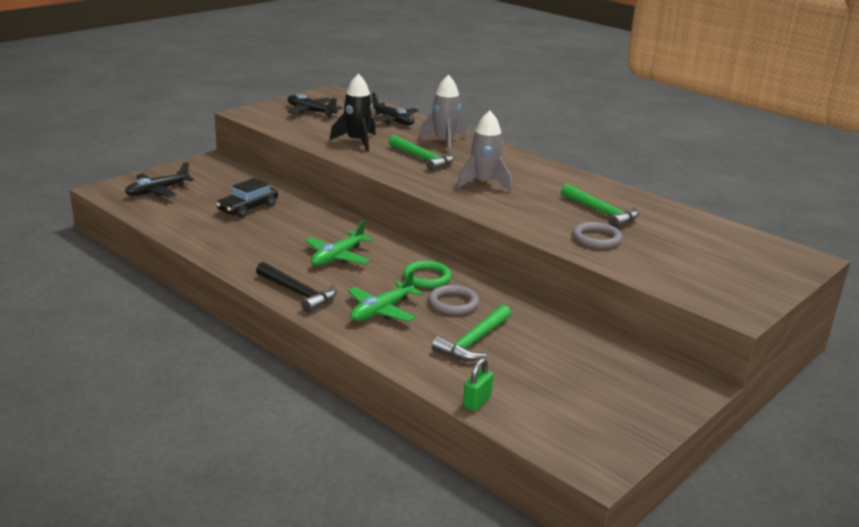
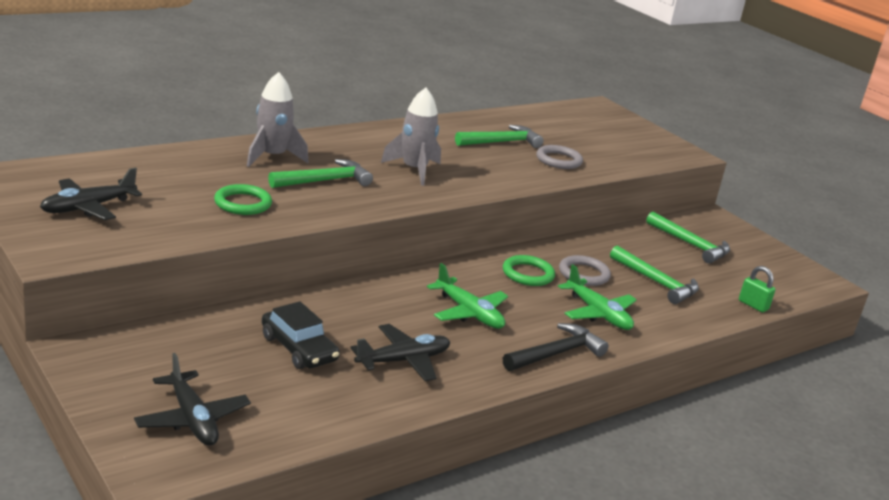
camera: 80 degrees left, 0 degrees up
(357, 142) = (243, 203): black rocket -> green ring
(392, 120) = (170, 165): black plane -> black plane (403, 361)
(590, 365) = (690, 245): none -> green hammer

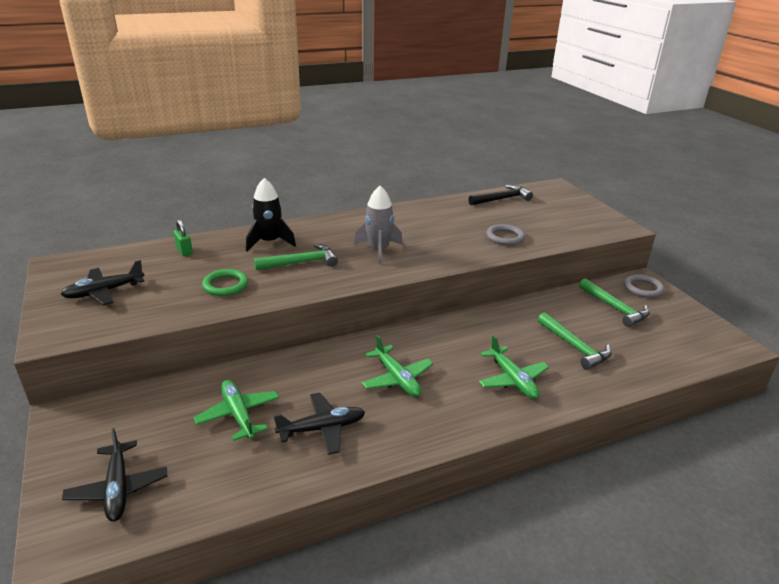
camera: 15 degrees right, 5 degrees up
(272, 157) = (270, 242): grey rocket -> black rocket
(298, 348) = (238, 415): black car -> green plane
(501, 142) = (461, 222): green hammer -> none
(528, 274) = (461, 339): green ring -> none
(556, 354) = (461, 423): black hammer -> black hammer (502, 199)
(584, 274) = (510, 338): grey ring -> grey ring (643, 288)
(753, 305) = (662, 371): green padlock -> green padlock (184, 251)

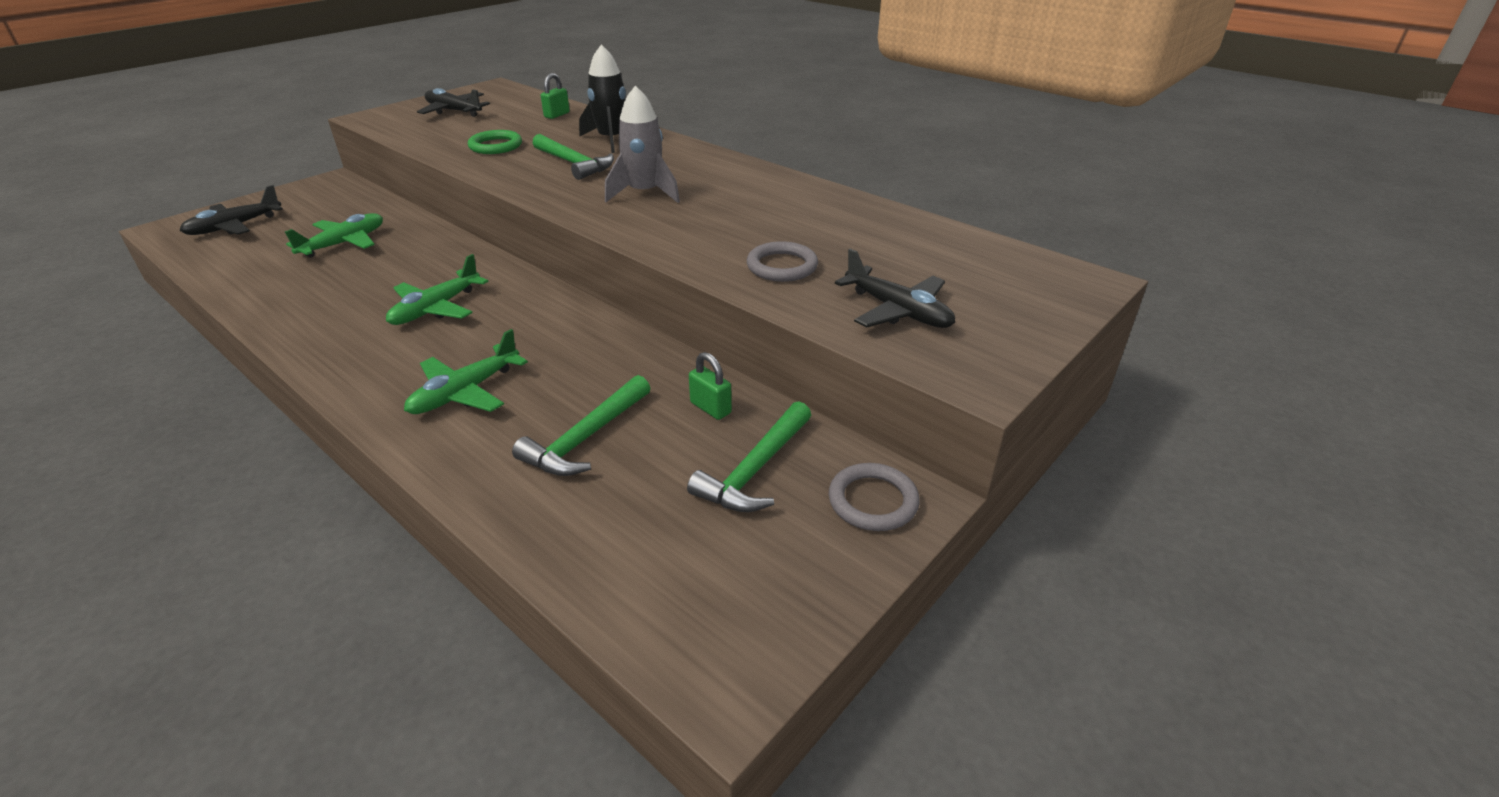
camera: 65 degrees right, 5 degrees up
(322, 428) = (328, 288): black plane -> black plane (897, 311)
(502, 199) = (938, 241): black hammer -> none
(562, 307) = (710, 408): none -> green padlock

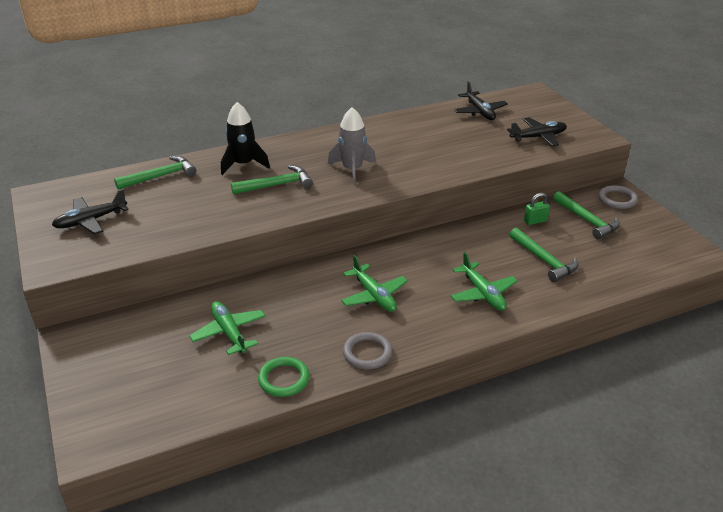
camera: 65 degrees left, 0 degrees up
(234, 227) = (131, 398): black plane -> black plane (479, 112)
(495, 146) = (206, 210): green ring -> green ring (284, 379)
(557, 115) = (160, 176): green padlock -> green hammer
(782, 266) = (478, 152): grey ring -> grey ring (367, 353)

